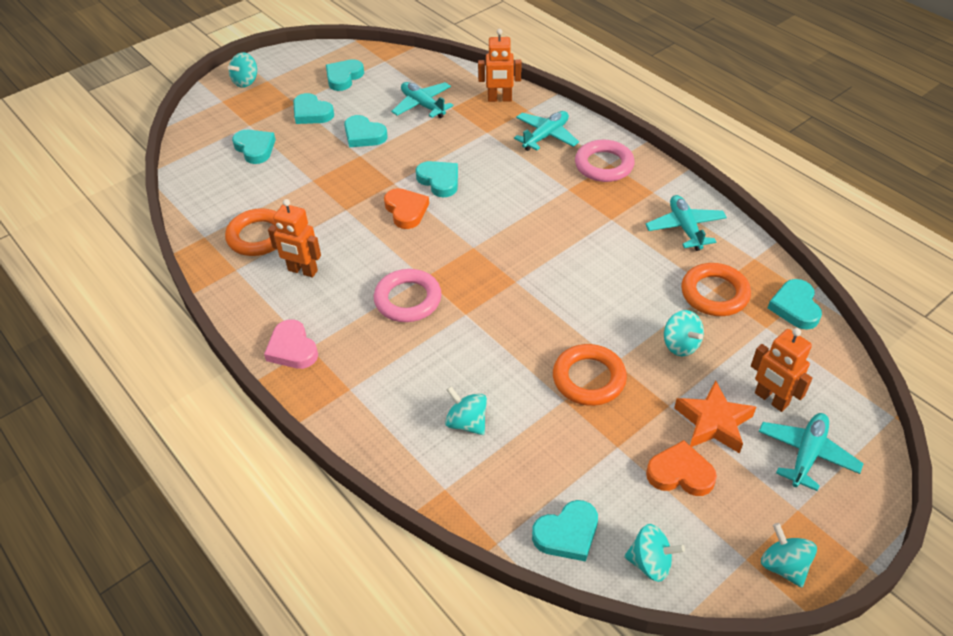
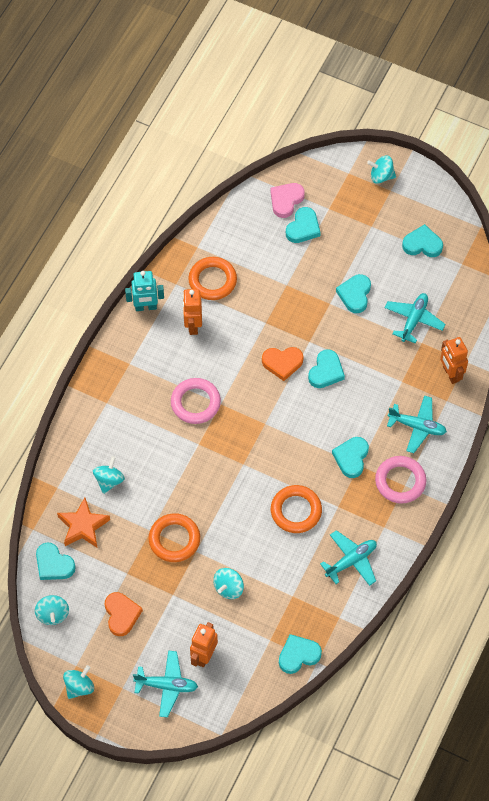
camera: 65 degrees right, 15 degrees up
(244, 306) = (146, 307): none -> turquoise robot
(292, 349) = (123, 354): pink heart -> pink heart (286, 200)
(312, 113) = (364, 244): turquoise heart -> turquoise heart (351, 458)
(406, 211) = (282, 363): orange heart -> orange heart turned 45 degrees clockwise
(713, 422) = (169, 624): orange star -> orange star (83, 526)
(714, 293) = (288, 598): orange ring -> orange ring (296, 511)

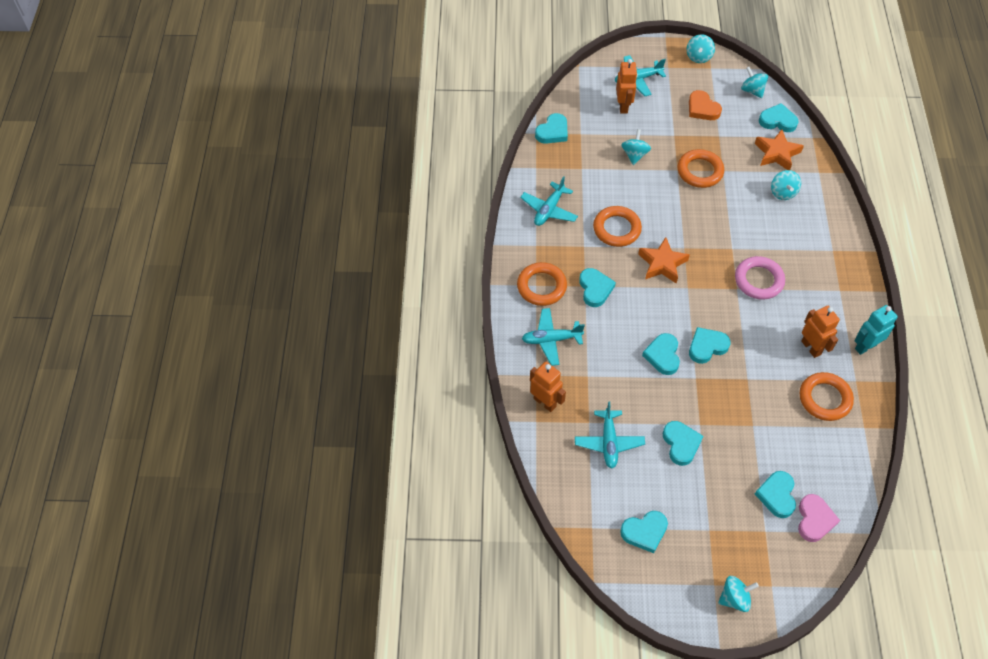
camera: 155 degrees right, 5 degrees down
(274, 456) = (662, 264): none -> orange star
(282, 363) = (707, 347): orange heart -> turquoise heart
(400, 481) = (541, 286): pink ring -> orange ring

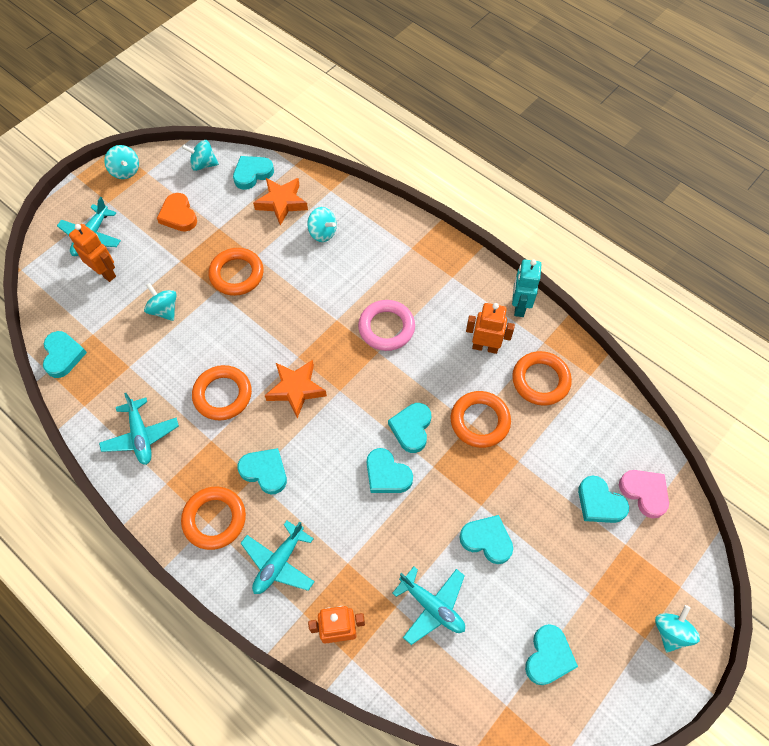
camera: 50 degrees left, 5 degrees up
(702, 108) = (178, 215): orange heart -> orange heart turned 60 degrees clockwise
(755, 382) = (480, 421): none -> orange ring

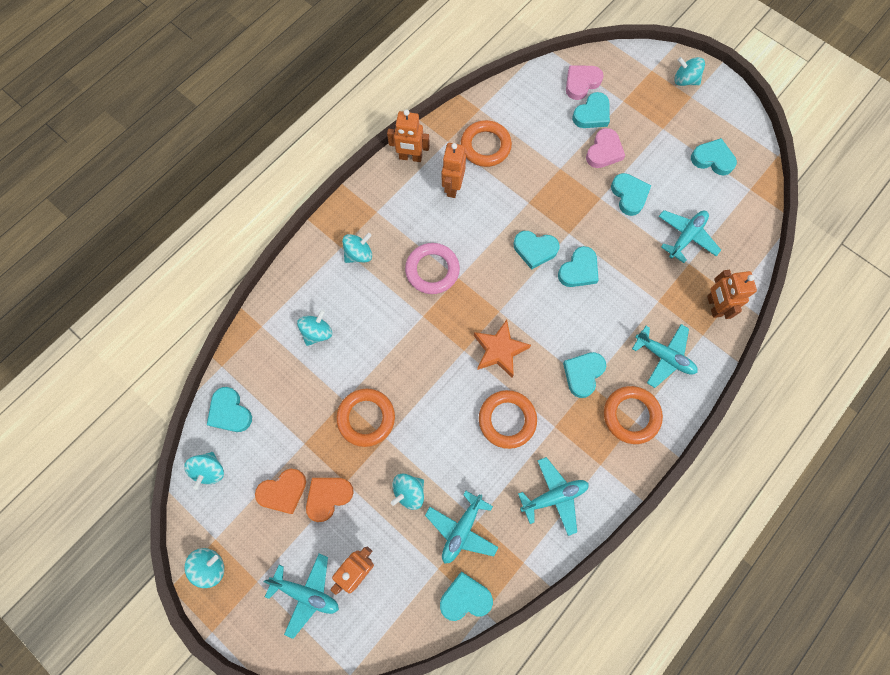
camera: 90 degrees left, 10 degrees up
(123, 353) = (461, 529): none -> turquoise plane
(169, 248) = (328, 497): none -> orange heart
(281, 203) = (274, 377): orange star -> none
(404, 263) = (359, 254): none -> turquoise spinning top
(480, 421) = (525, 195): orange ring -> none
(487, 540) = (629, 195): turquoise heart -> turquoise heart turned 135 degrees clockwise
(519, 306) = (410, 157): turquoise robot -> orange robot
(546, 514) = (604, 151): none -> pink heart

